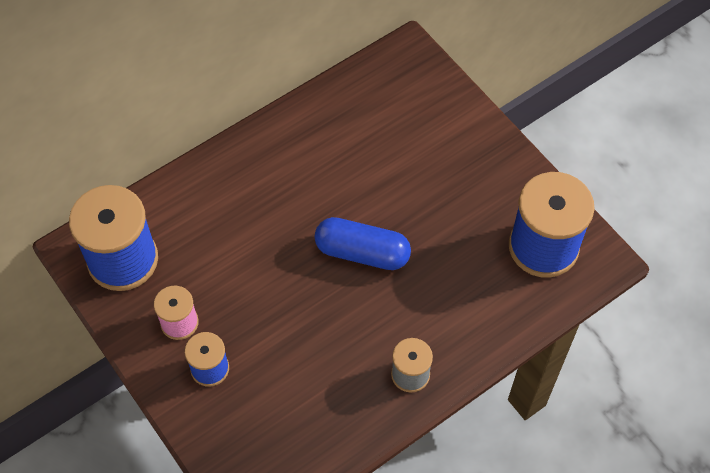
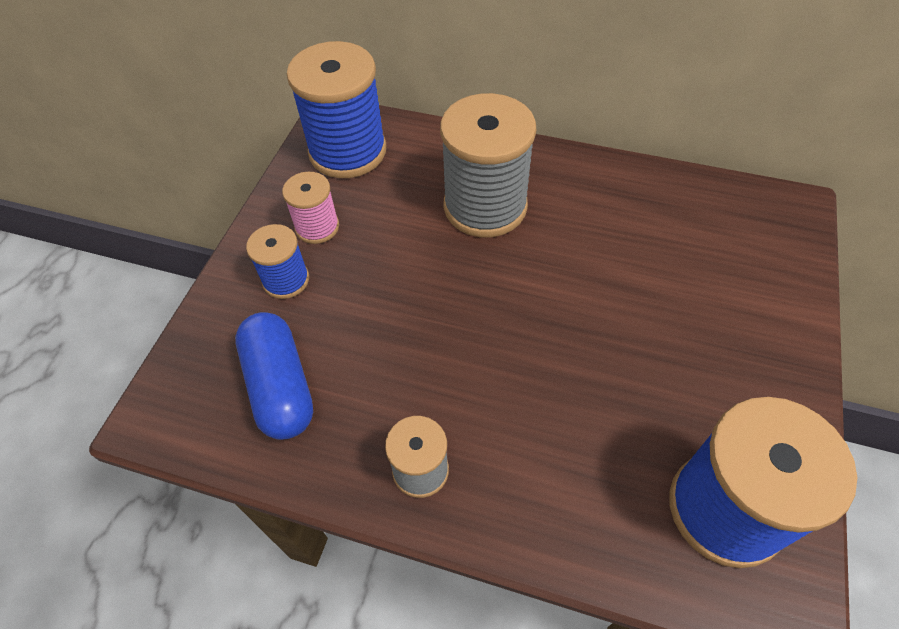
camera: 55 degrees right, 5 degrees down
(255, 211) = (485, 206): none -> grey spool
(362, 252) = (526, 321): blue capsule -> blue capsule (280, 386)

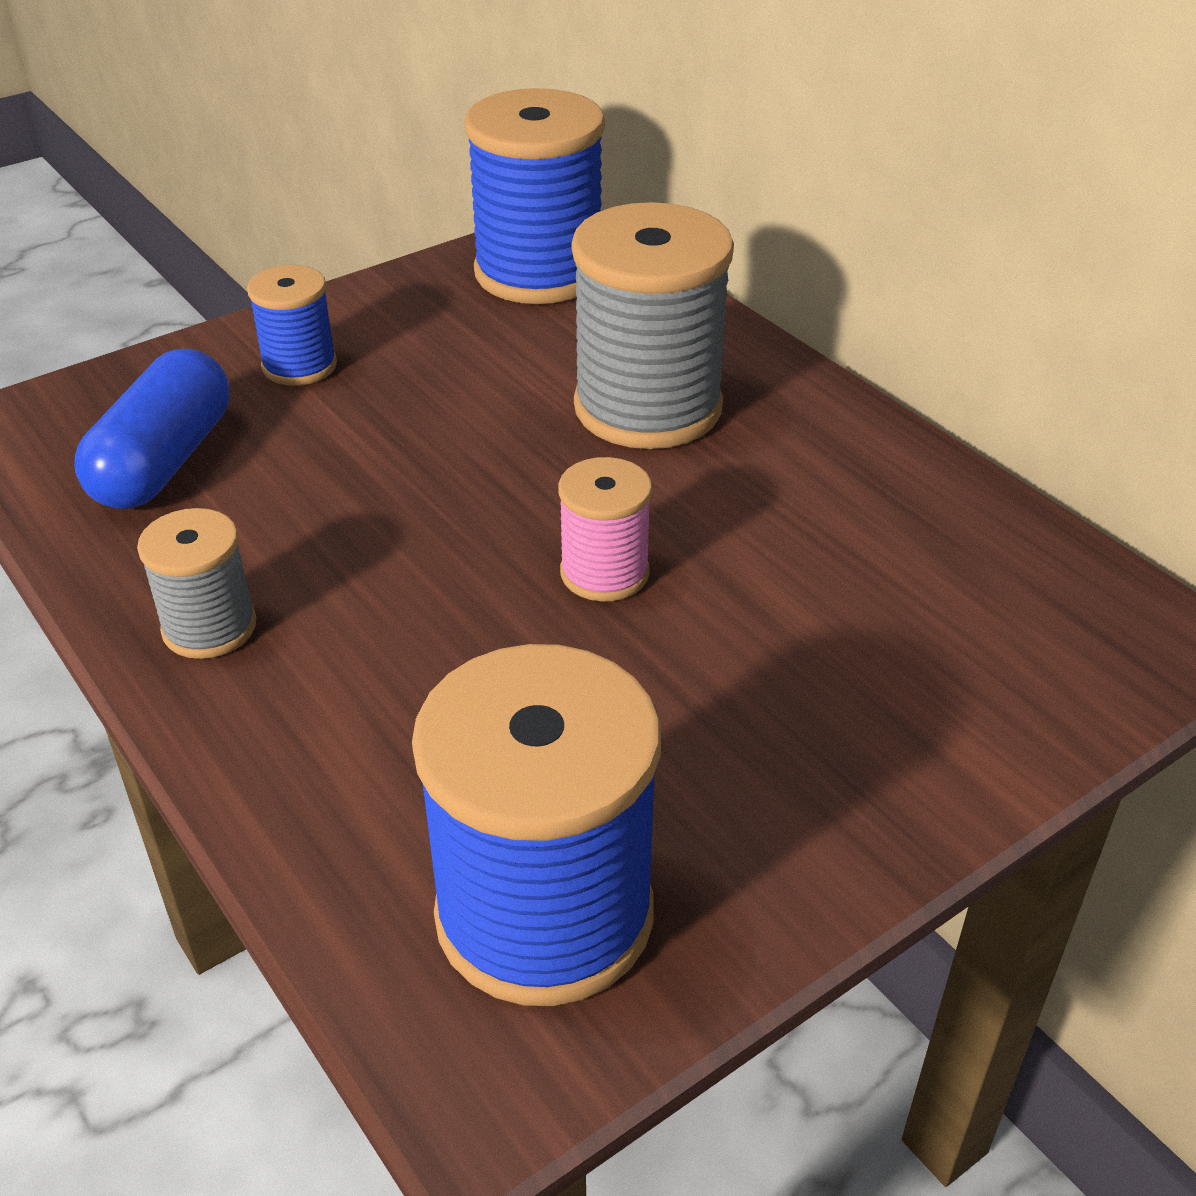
camera: 35 degrees right, 15 degrees down
(317, 227) = (402, 332): pink spool -> pink spool (604, 573)

